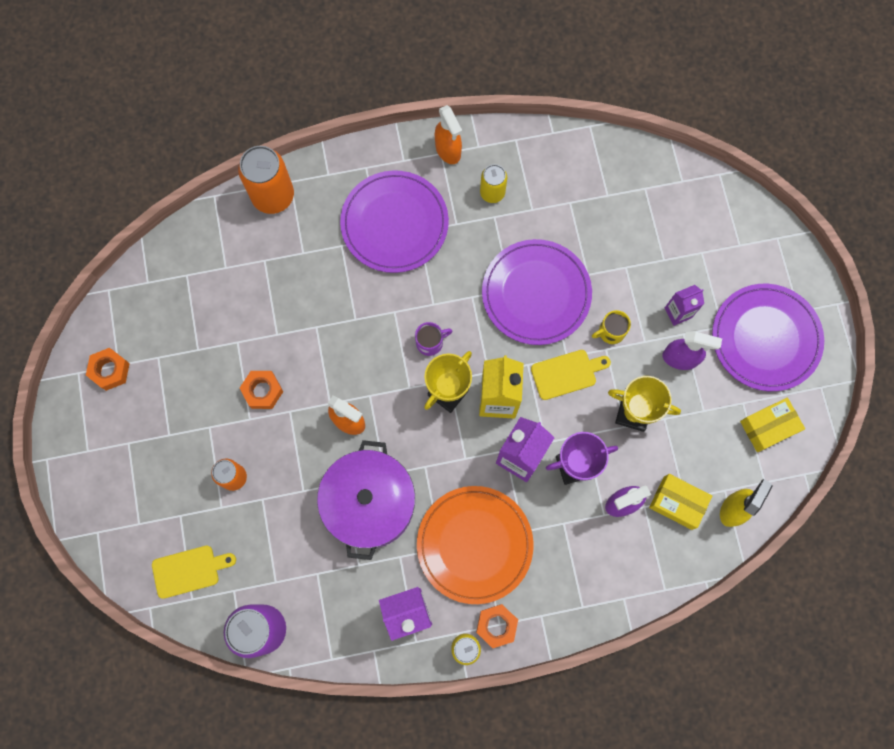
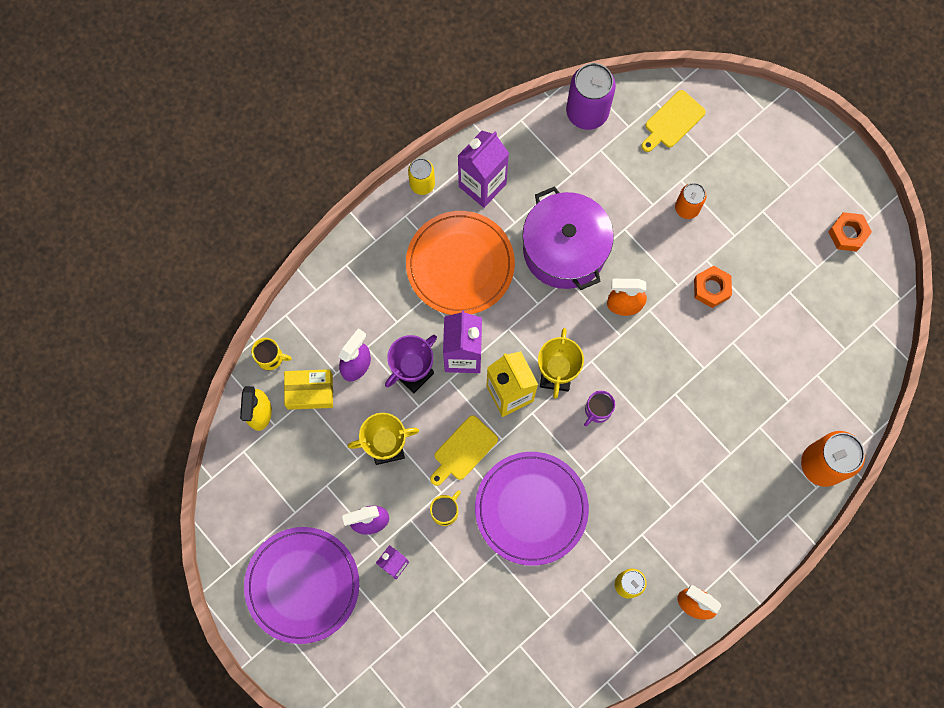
camera: 150 degrees right, 0 degrees up
(394, 223) = (697, 502): purple plate -> none
(496, 625) = (407, 213): orange nut -> none
(699, 556) = (270, 357): none -> yellow mug
(768, 427) = (262, 502): yellow box -> none

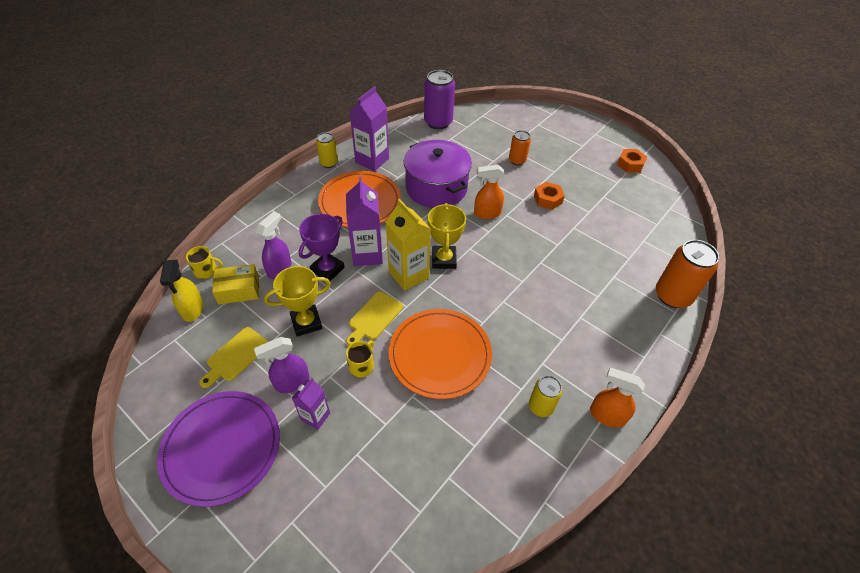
camera: 10 degrees left, 25 degrees down
(531, 508) = (440, 355): purple plate -> orange plate
(597, 410) = (482, 278): purple mug -> none
(672, 121) = (495, 122): yellow cutting board -> yellow cutting board (236, 356)

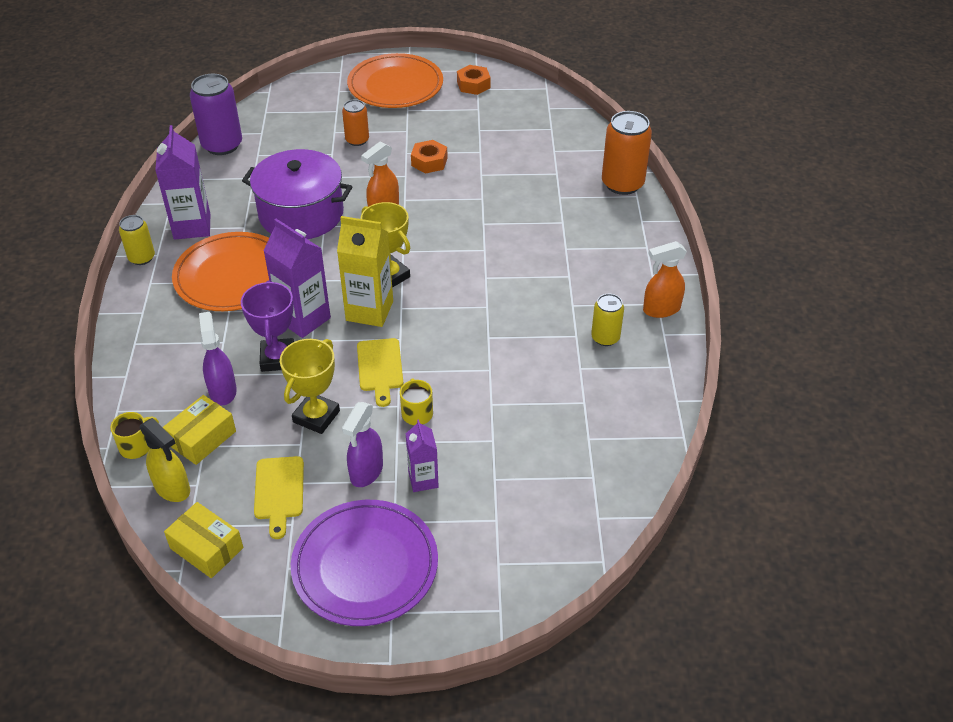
camera: 40 degrees left, 5 degrees down
(165, 361) = (206, 548): none -> yellow box
(440, 355) = (478, 356): orange plate -> orange plate (395, 85)

